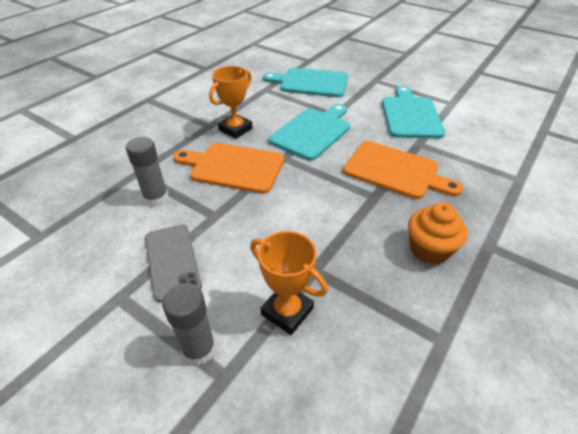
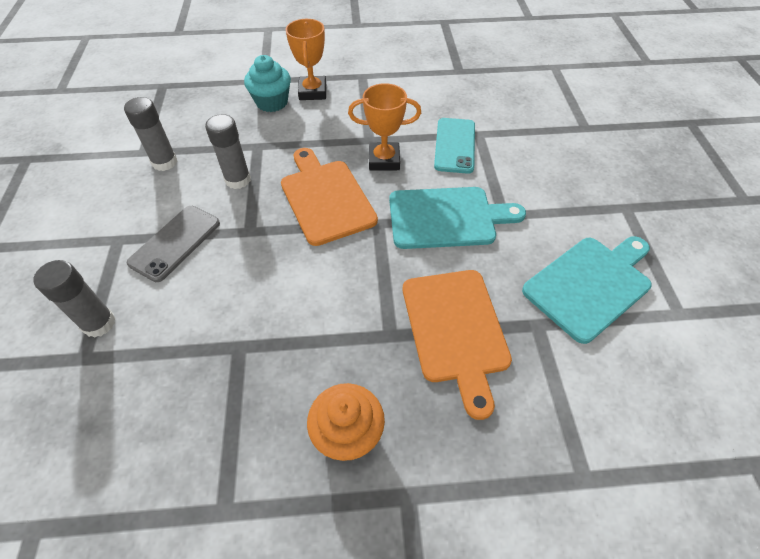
camera: 50 degrees right, 10 degrees up
(73, 228) = (165, 162): none -> grey glue stick
(104, 145) = (272, 102): none -> turquoise cupcake
(262, 101) = (455, 145): none -> turquoise phone
(287, 311) = (175, 357): orange trophy -> orange trophy (313, 92)
(310, 83) = (539, 158): turquoise cutting board -> none

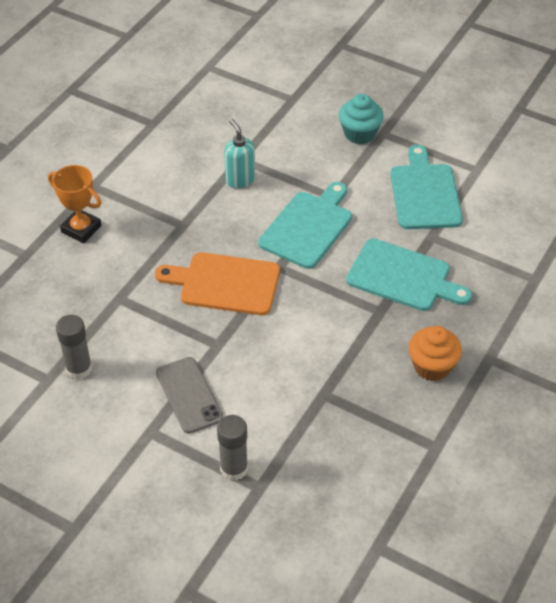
camera: 55 degrees left, 5 degrees down
(238, 180) = (151, 328): grey glue stick -> none
(272, 102) = (67, 263): turquoise cupcake -> turquoise cupcake (359, 134)
(384, 160) = (216, 229): orange trophy -> none
(455, 145) = (240, 180): turquoise phone -> turquoise soap dispenser
(455, 330) = (403, 277): orange cutting board -> turquoise cutting board

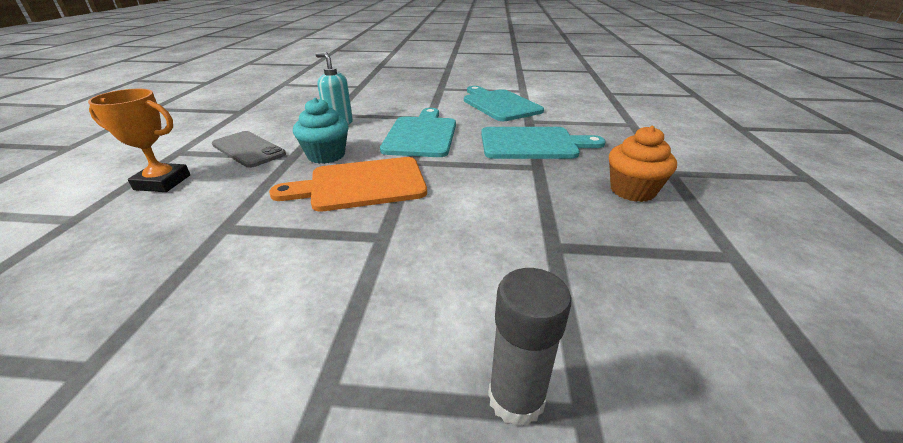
camera: 25 degrees left, 15 degrees down
(79, 369) = (157, 331): grey glue stick -> none
(189, 395) = (371, 307): grey phone -> grey phone (248, 149)
(359, 134) = (424, 91): turquoise cupcake -> turquoise cupcake (326, 155)

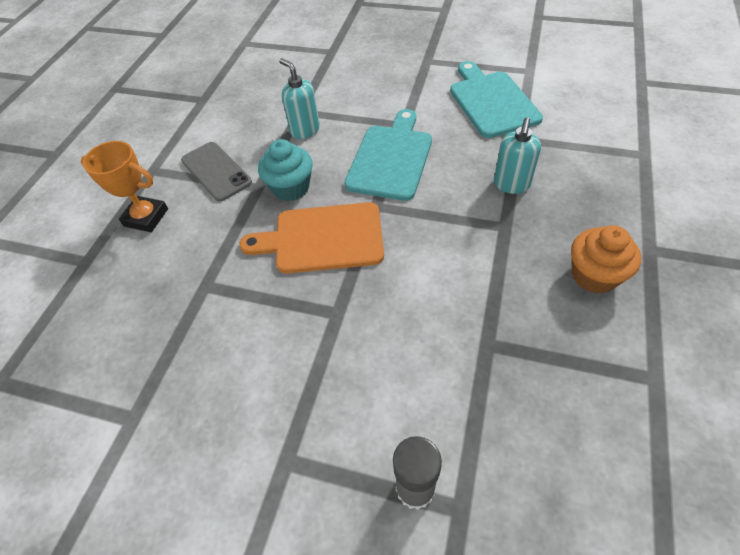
camera: 15 degrees right, 20 degrees up
(533, 143) = (511, 184): turquoise cutting board -> turquoise soap dispenser

